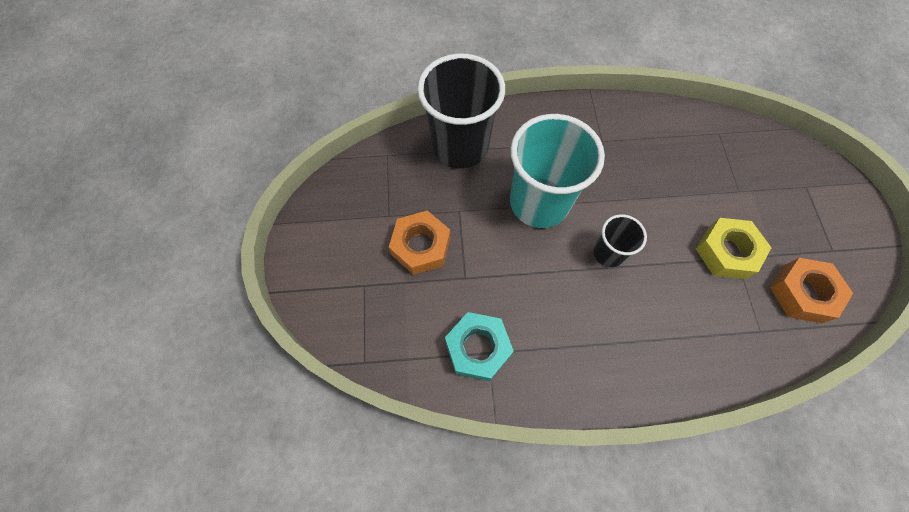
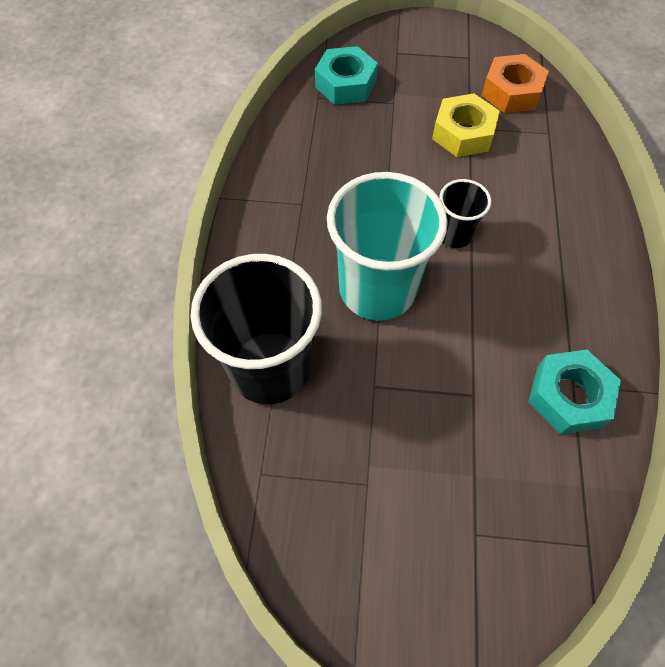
camera: 80 degrees left, 5 degrees down
(421, 246) = (422, 445): orange nut -> none
(745, 151) = (345, 84): none -> turquoise nut

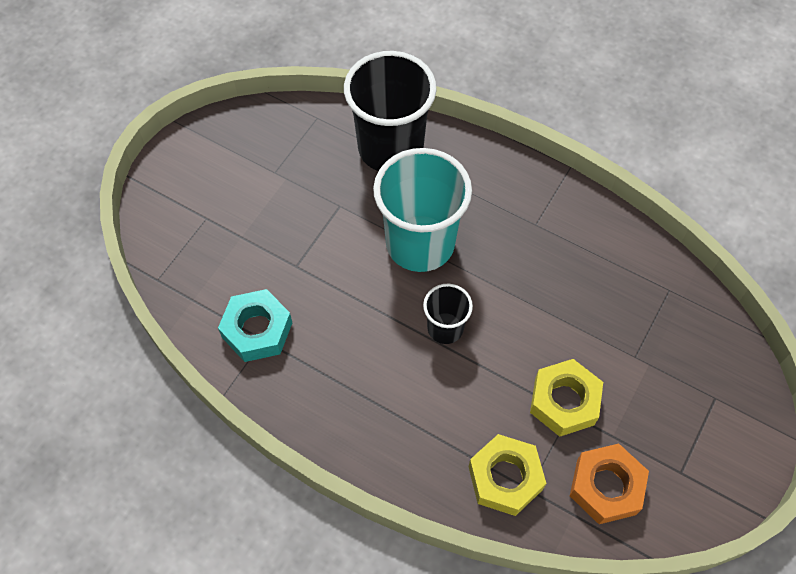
camera: 115 degrees right, 0 degrees up
(345, 84) = (680, 323): turquoise nut -> none
(552, 149) = (505, 478): none -> yellow nut

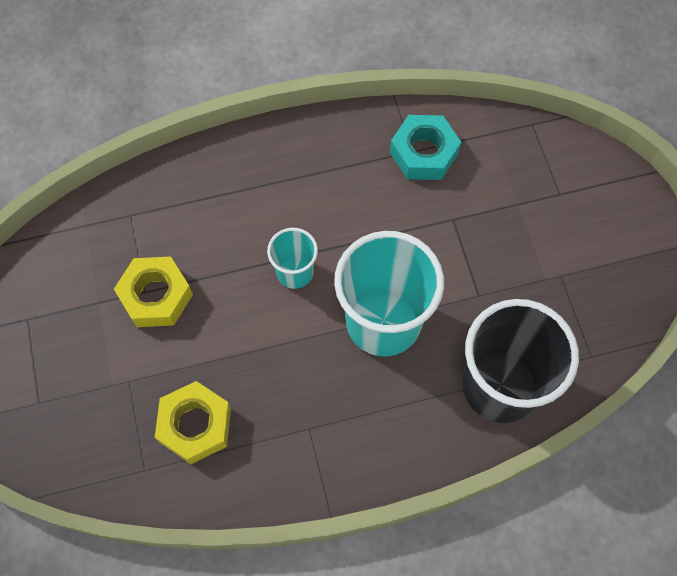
camera: 135 degrees right, 5 degrees up
(445, 328) = (295, 272): black cup -> turquoise cup
(505, 478) = (153, 208): yellow nut -> yellow nut (195, 425)
(606, 487) = (76, 262): orange nut -> none

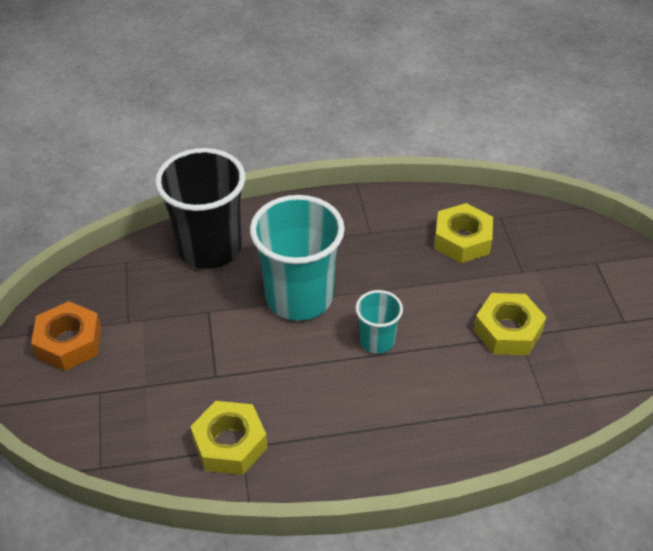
camera: 175 degrees left, 20 degrees down
(423, 153) = (230, 444): turquoise nut -> yellow nut
(611, 245) = (69, 342): none -> orange nut

